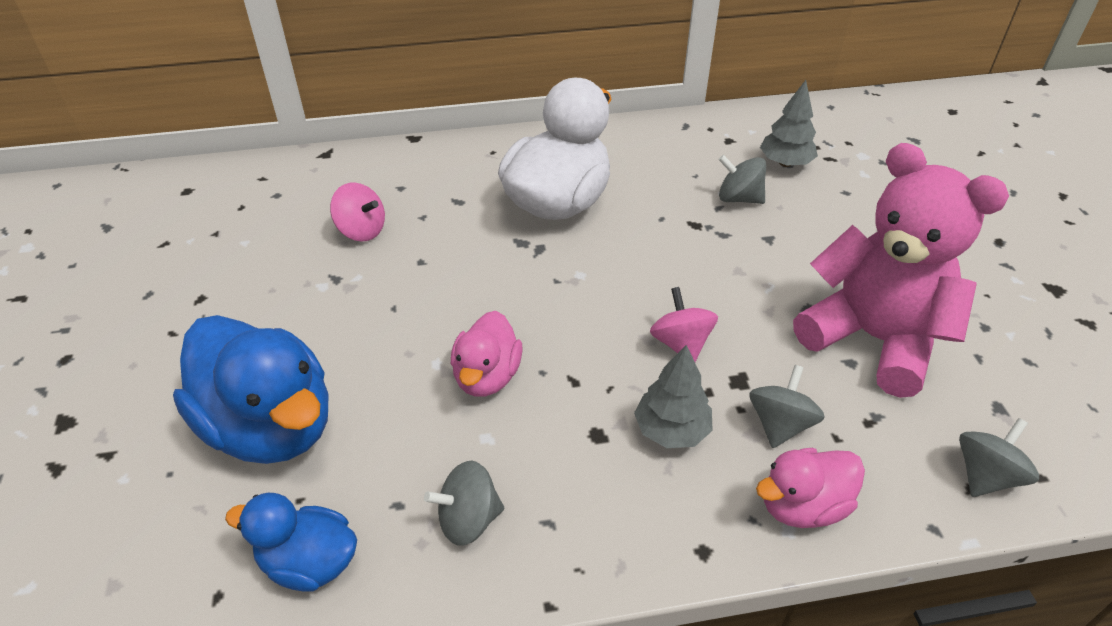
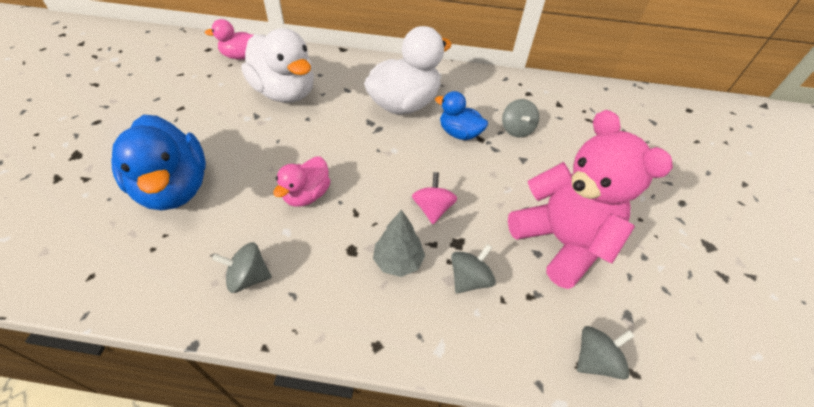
camera: 15 degrees right, 5 degrees up
(309, 562) = (148, 273): blue duck -> blue duck (459, 133)
(361, 230) = (285, 93): pink spinning top -> white duck
(739, 198) = (516, 130): grey spinning top -> grey spinning top turned 135 degrees counterclockwise
(785, 163) = (558, 115): grey tree -> none
(802, 506) = (456, 338): pink duck -> pink duck (241, 56)

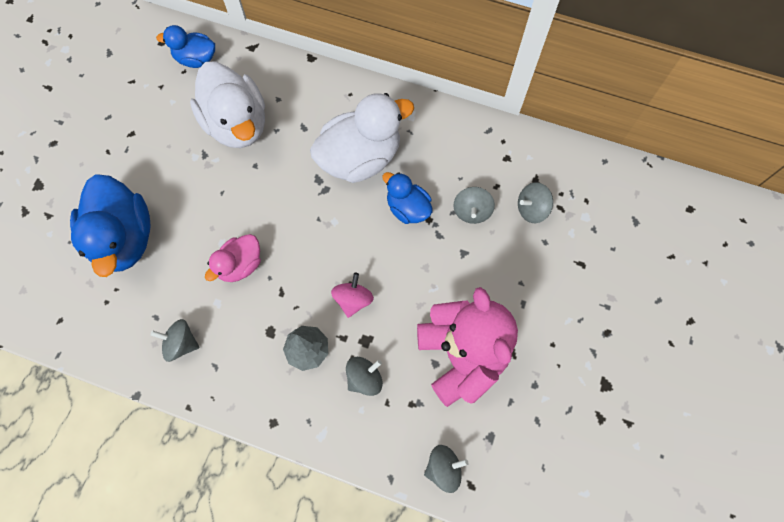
camera: 15 degrees right, 20 degrees up
(241, 56) = (196, 59): pink duck -> blue duck
(566, 123) = (531, 209): none -> grey spinning top

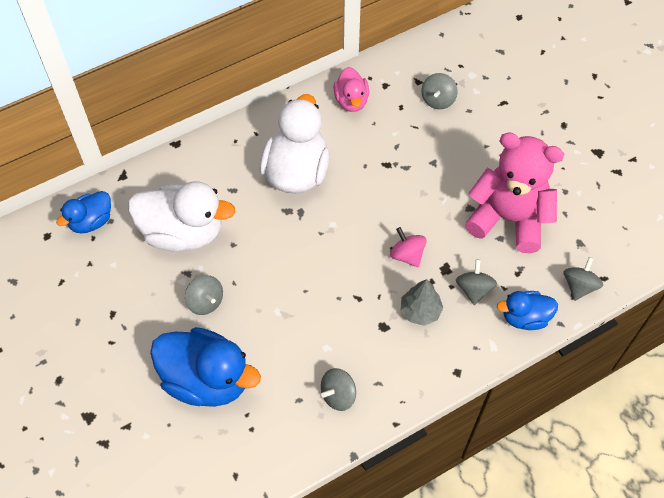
camera: 50 degrees left, 10 degrees down
(240, 265) = (309, 311): pink duck -> pink duck (351, 101)
(407, 208) = (367, 171): blue duck -> blue duck (525, 317)
(472, 211) = (406, 135): grey spinning top -> grey spinning top (205, 302)

